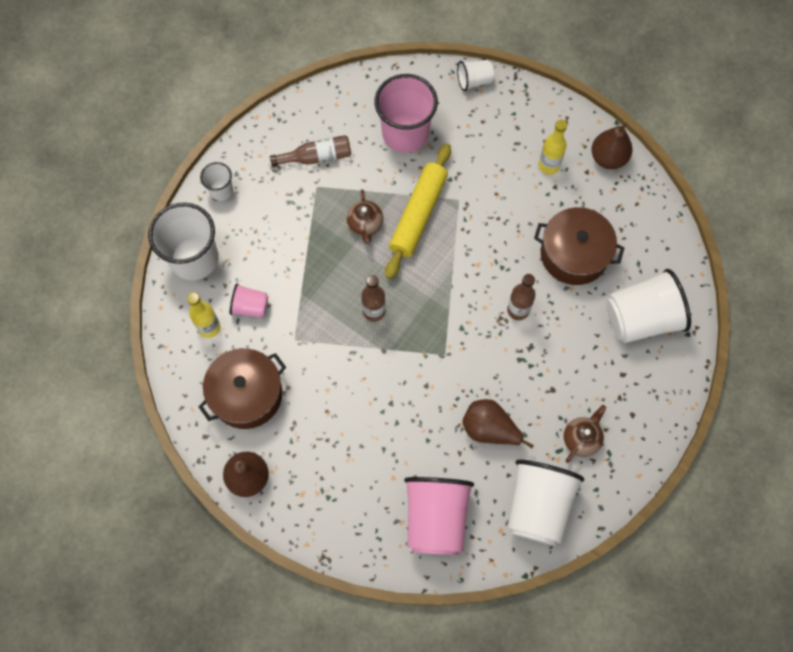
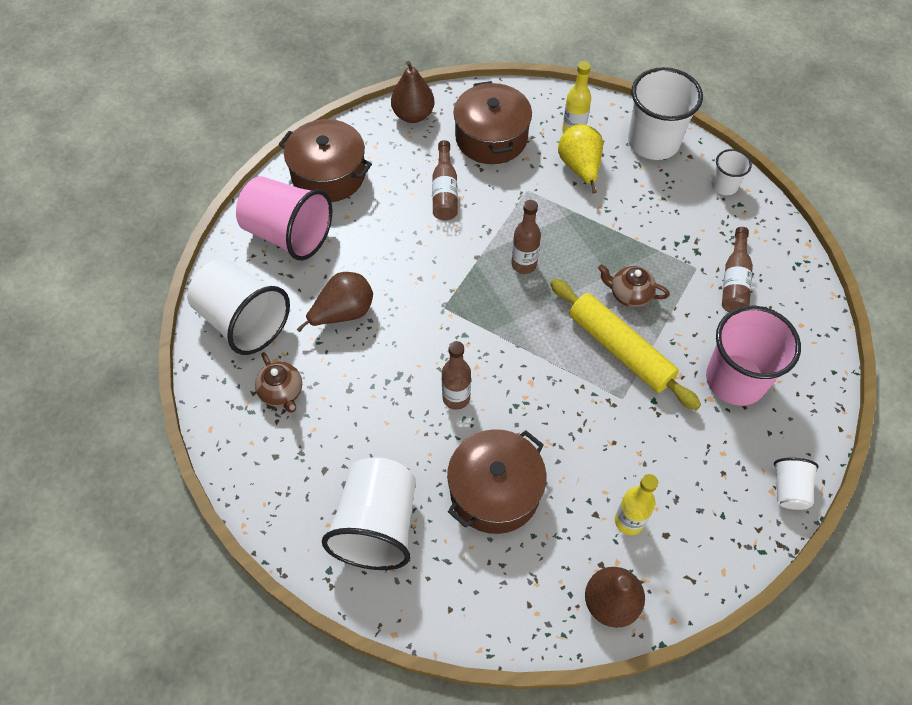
camera: 115 degrees right, 10 degrees down
(250, 307) = (580, 168): pink cup -> yellow pear
(327, 407) = (444, 191): none -> brown bottle
(354, 519) = (328, 174): none -> brown pot

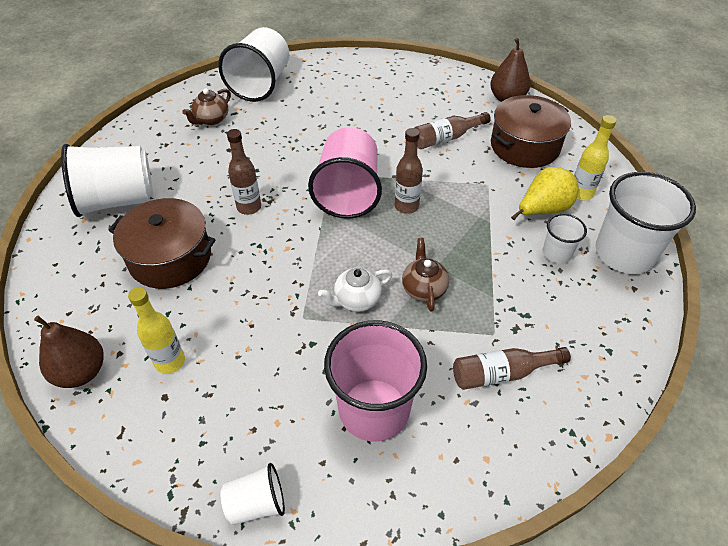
camera: 65 degrees right, 10 degrees down
(288, 234) = (346, 78): pink cup -> pink cup (348, 193)
(328, 174) = (413, 78): brown pot -> none
(343, 313) = (294, 125): brown pear -> none
(620, 349) = (356, 300): yellow rolling pin -> white teapot
(724, 185) = (622, 329): white cup -> white cup (557, 253)

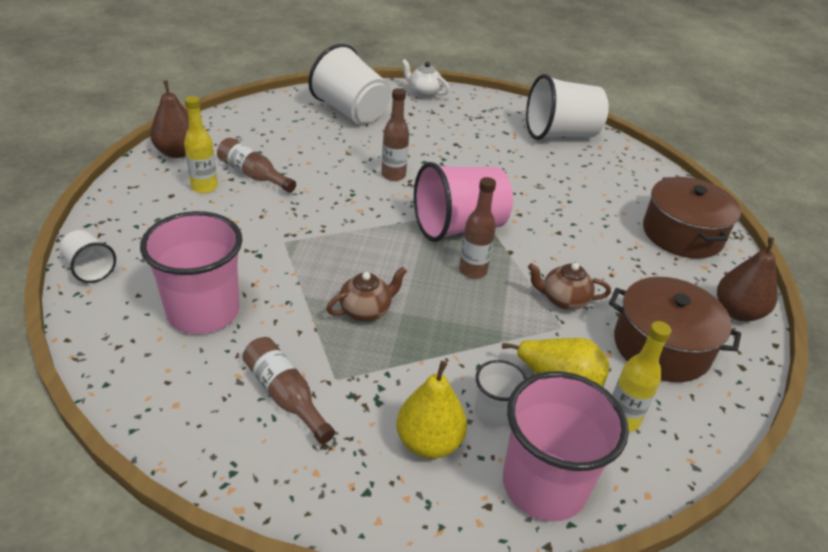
camera: 60 degrees right, 10 degrees down
(170, 258) = (308, 154): brown pot -> brown pot (682, 234)
(211, 119) = (485, 123): brown teapot -> brown teapot (563, 300)
(356, 300) = (324, 268): white teapot -> white teapot (423, 93)
(446, 138) = (607, 275): brown bottle -> brown bottle (253, 175)
(574, 299) = (429, 442): none -> yellow pear
(624, 253) = (544, 485): white cup -> pink cup

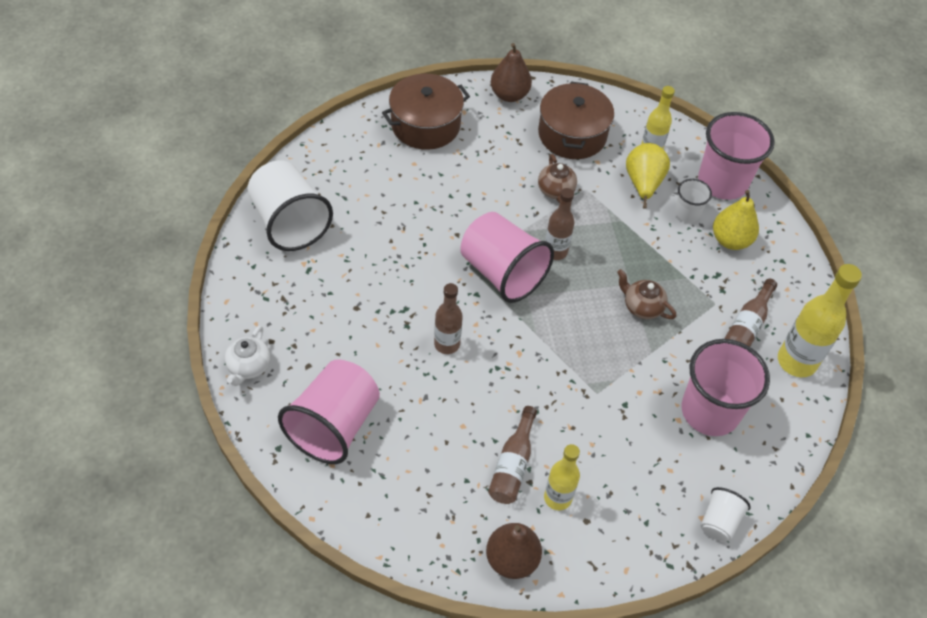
camera: 110 degrees left, 15 degrees up
(203, 423) = (796, 361): none -> yellow bottle
(351, 112) = (334, 425): white cup -> pink cup

